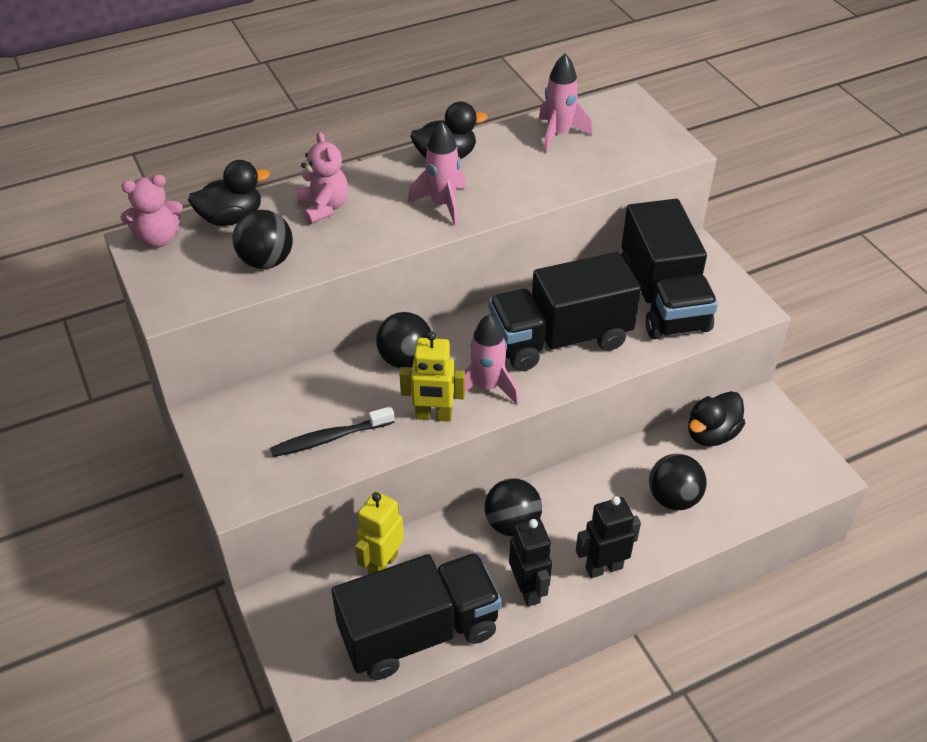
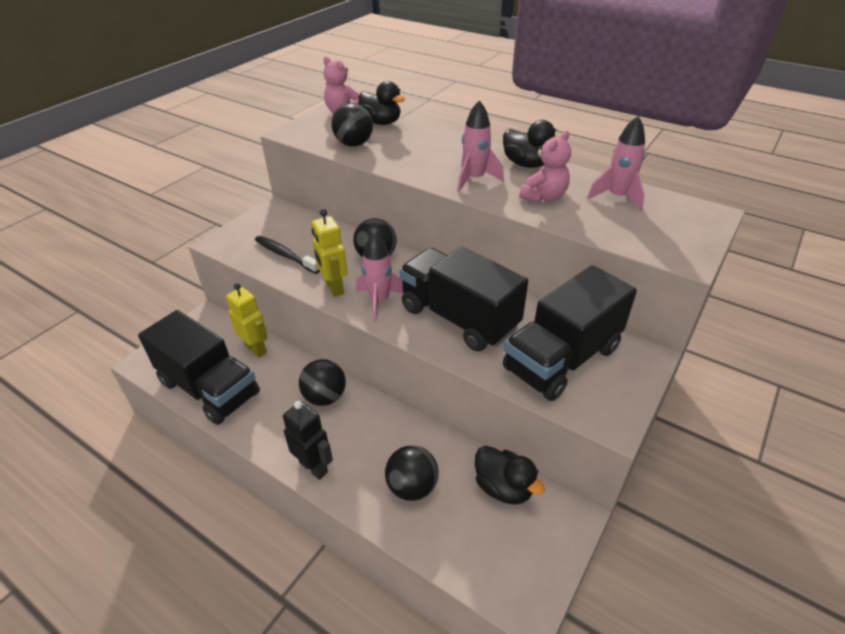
camera: 60 degrees right, 5 degrees down
(324, 207) = (422, 143): pink teddy bear -> pink teddy bear (544, 197)
(382, 564) = (256, 349): yellow robot -> yellow robot turned 45 degrees clockwise
(528, 590) = (270, 430): black robot -> none
(711, 434) = (503, 487): black duck -> black duck turned 150 degrees counterclockwise

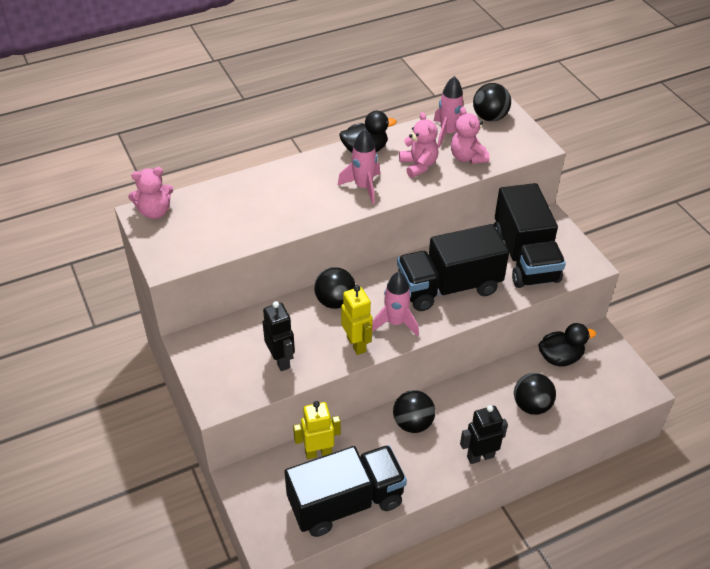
camera: 60 degrees left, 5 degrees up
(285, 255) = (281, 360): black toothbrush -> black robot
(334, 288) = (356, 344): yellow robot -> yellow robot turned 120 degrees counterclockwise
(354, 144) = (235, 229): black ball -> black ball (490, 117)
(381, 122) = (208, 196): black duck -> none
(597, 220) = (467, 157): none -> pink teddy bear

